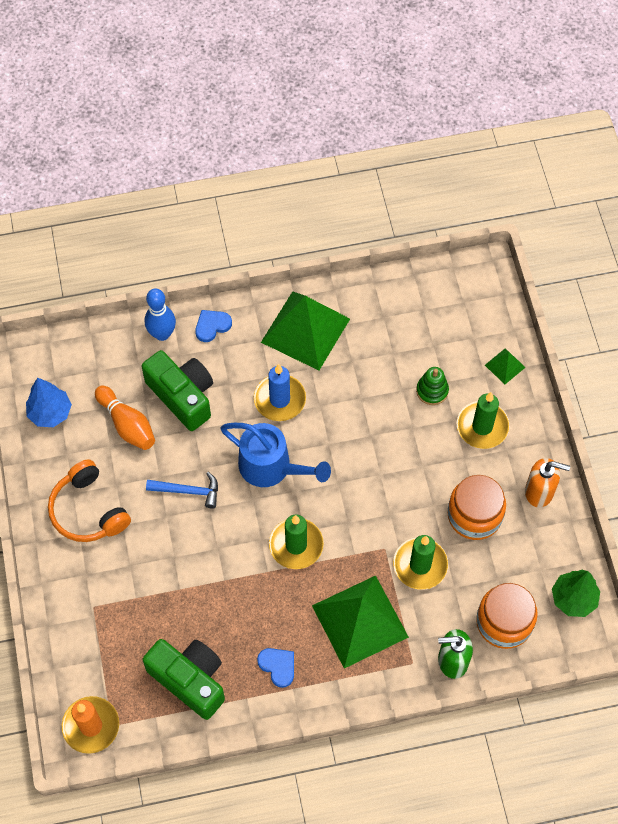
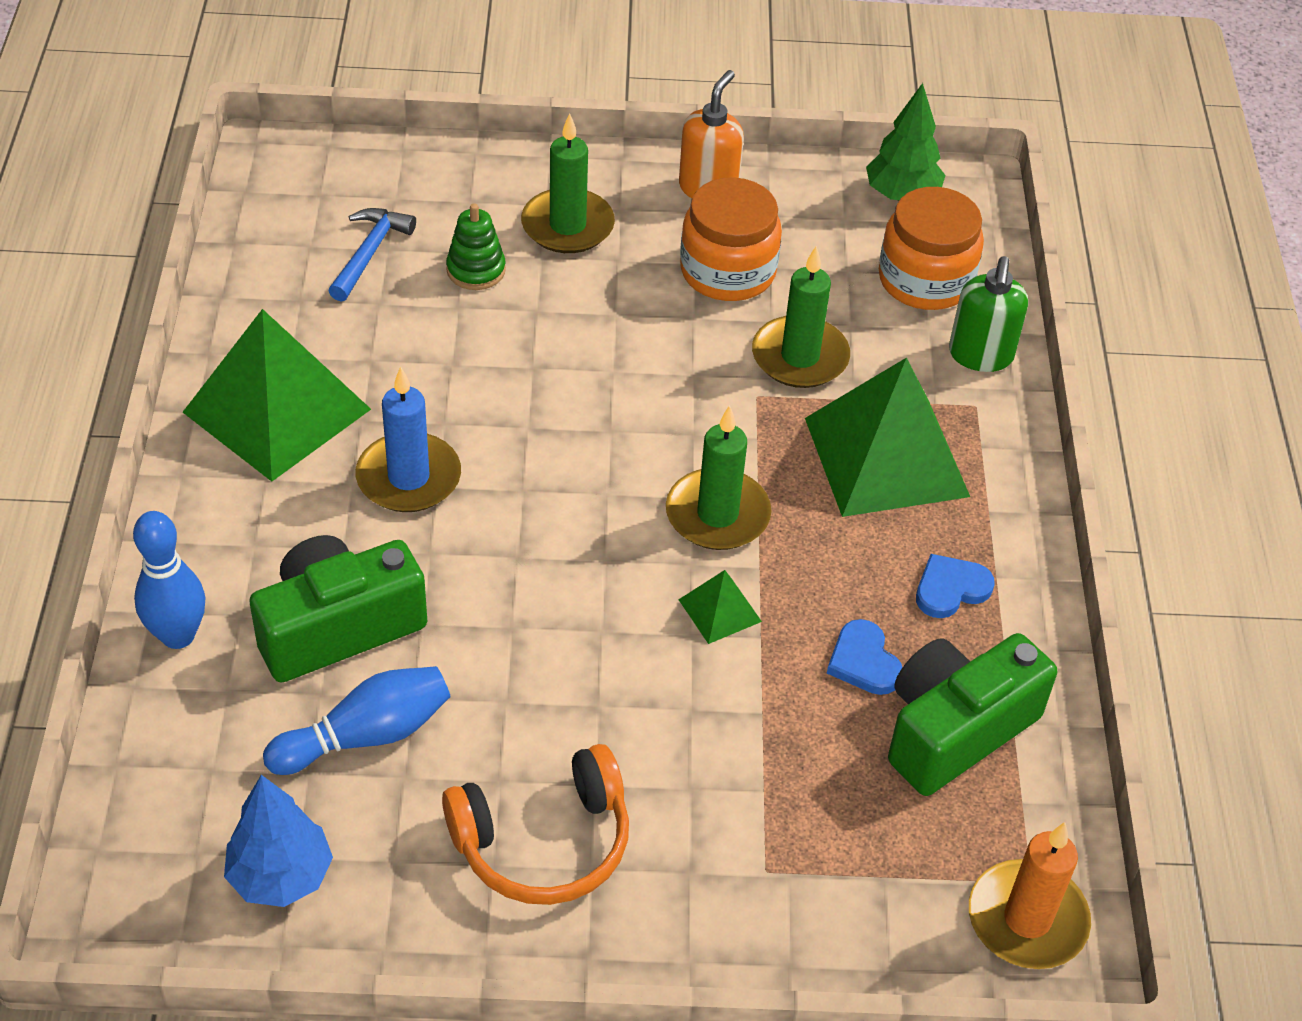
camera: 80 degrees left, 15 degrees down
(127, 424) = (366, 735): orange bowling pin -> blue bowling pin
(188, 491) = (555, 658): blue hammer -> blue hammer (369, 253)
(212, 326) = (199, 549): blue heart -> blue heart (863, 661)
(272, 467) = (548, 517): blue watering can -> none
(504, 366) = (465, 174): green pyramid -> green pyramid (720, 610)

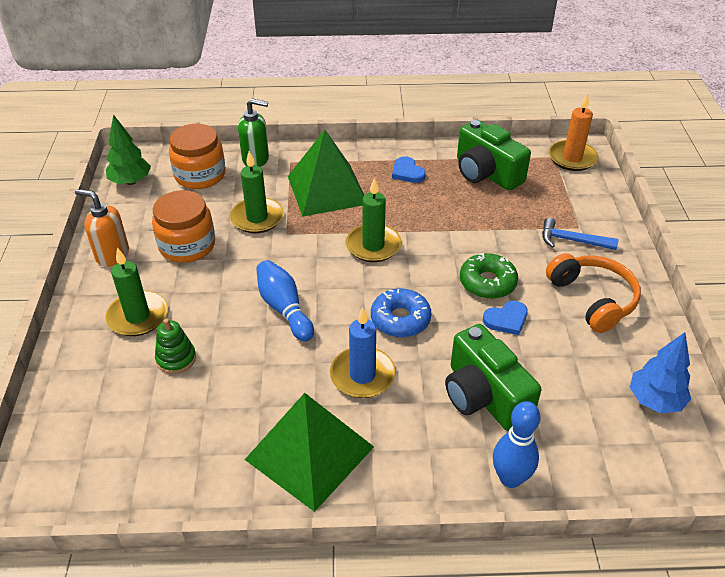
camera: 90 degrees left, 5 degrees down
(366, 735) = (554, 374): blue bowling pin -> blue bowling pin (284, 308)
(369, 253) = (153, 419): blue hammer -> blue hammer (572, 240)
(524, 536) = (400, 319): none -> blue donut
(604, 675) = (487, 282): none -> green donut
(720, 610) = (436, 243): green pyramid -> none
(863, 661) = (456, 198): blue heart -> blue heart (506, 319)

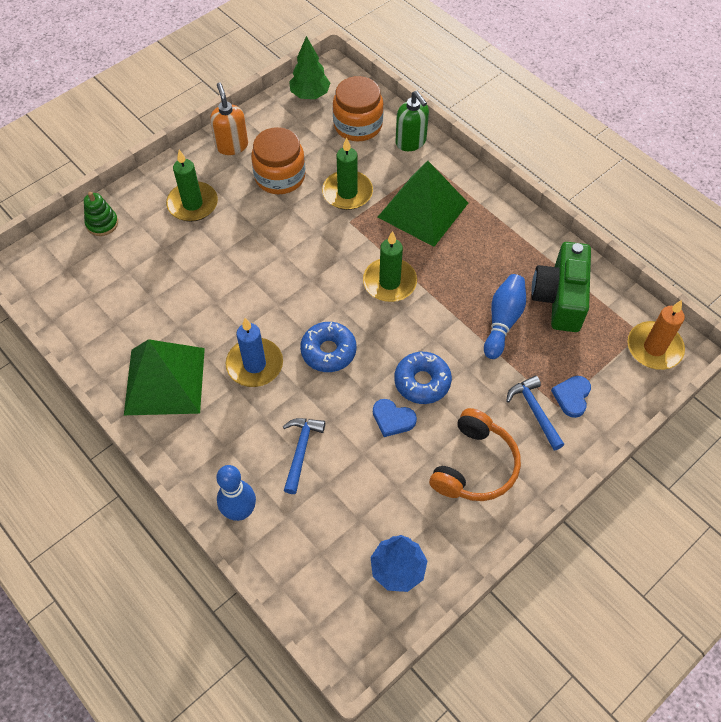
camera: 50 degrees right, 15 degrees up
(176, 359) = (177, 252): green stacking toy -> green stacking toy (102, 223)
(284, 308) = (274, 276): blue bowling pin -> blue bowling pin (503, 321)
(407, 172) = (500, 245): blue heart -> blue heart (572, 396)
(484, 396) = (301, 451): green camera -> blue hammer
(487, 282) = (422, 382): green donut -> blue donut

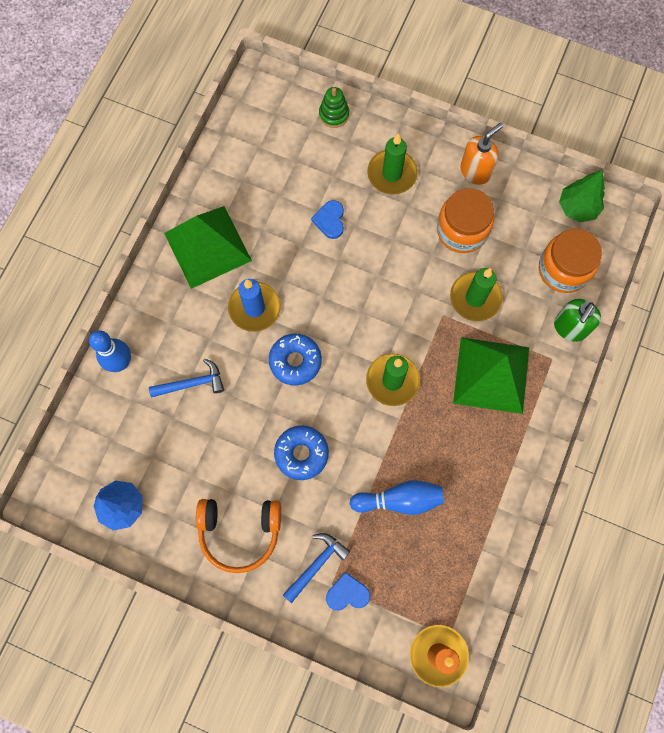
camera: 65 degrees right, 15 degrees up
(393, 419) = (254, 444): blue heart -> blue heart (330, 220)
(560, 298) = (452, 544): green camera -> none

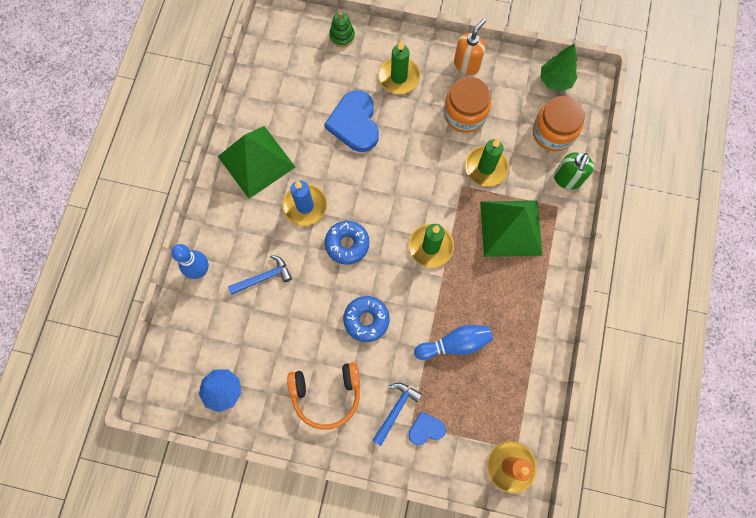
camera: 10 degrees left, 0 degrees up
(330, 220) = (354, 123): blue heart -> blue heart, size x1.91

